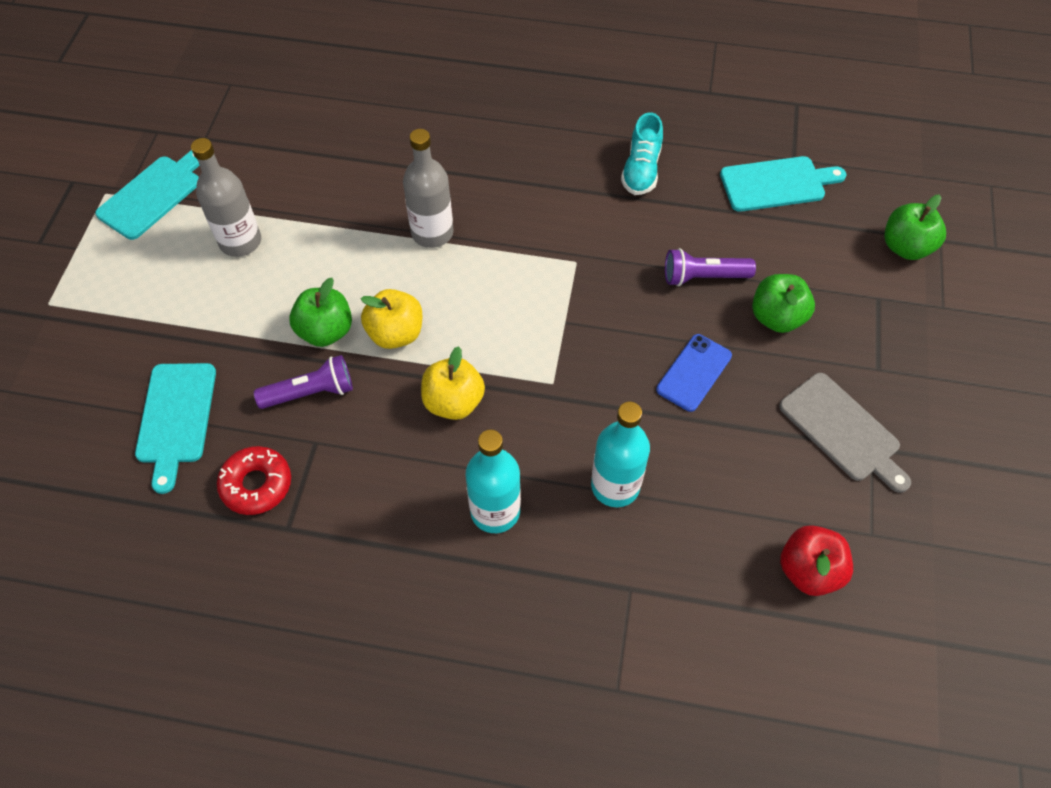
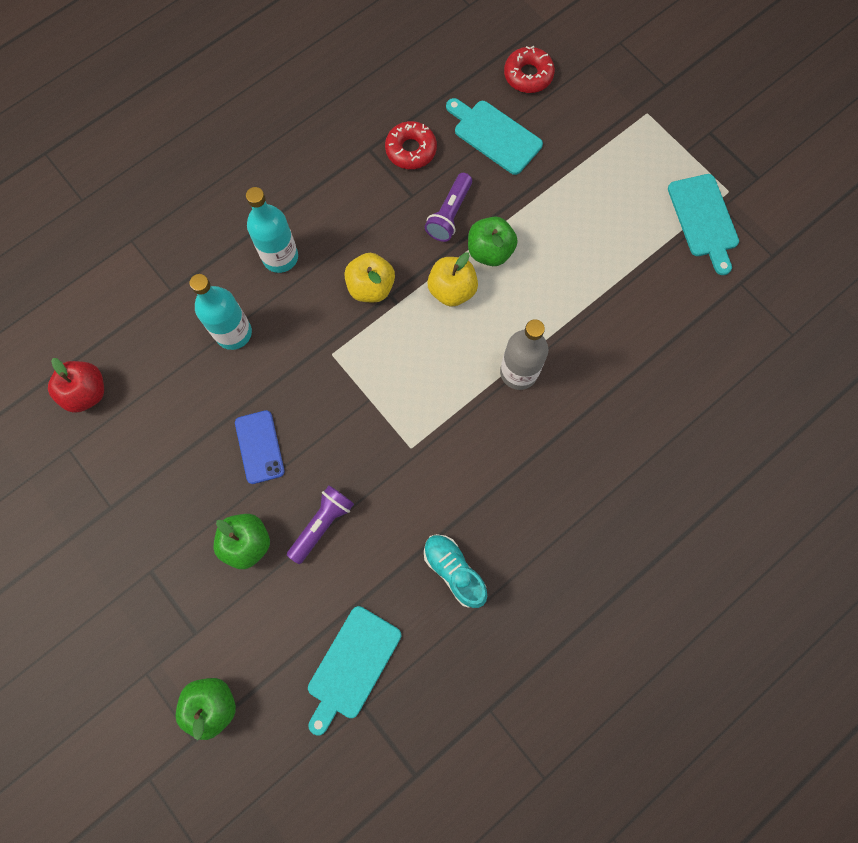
camera: 130 degrees right, 15 degrees up
(65, 439) = (528, 75): none -> red donut
(240, 241) = (612, 247): grey bottle -> none
(842, 430) = (137, 501): grey cutting board -> none

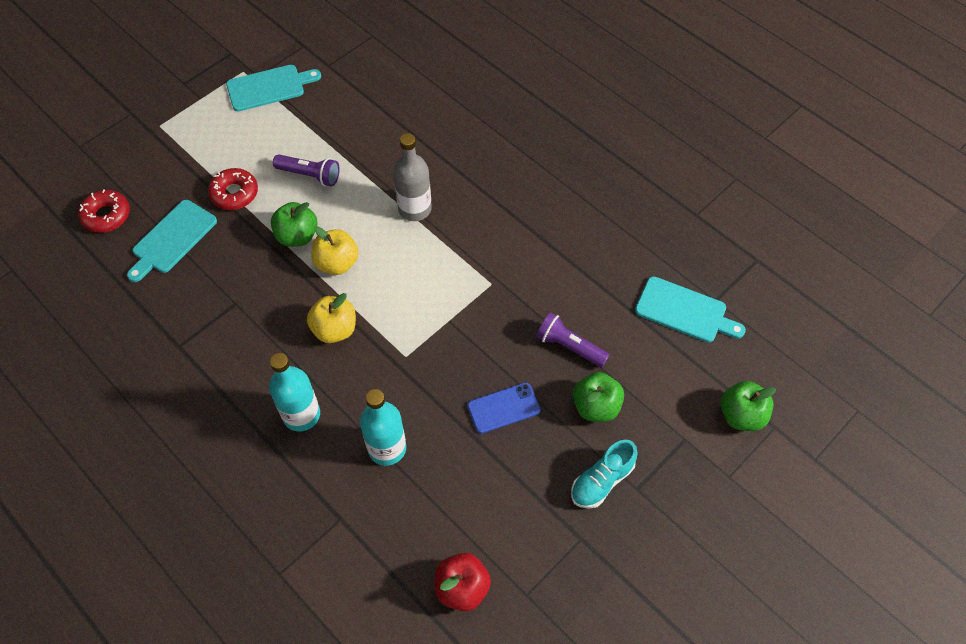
camera: 95 degrees left, 15 degrees down
(411, 150) = (183, 308): red donut -> red donut (234, 193)
(450, 214) = (257, 270): purple flashlight -> purple flashlight (310, 175)
(454, 571) = (593, 245): turquoise shoe -> turquoise shoe (601, 481)

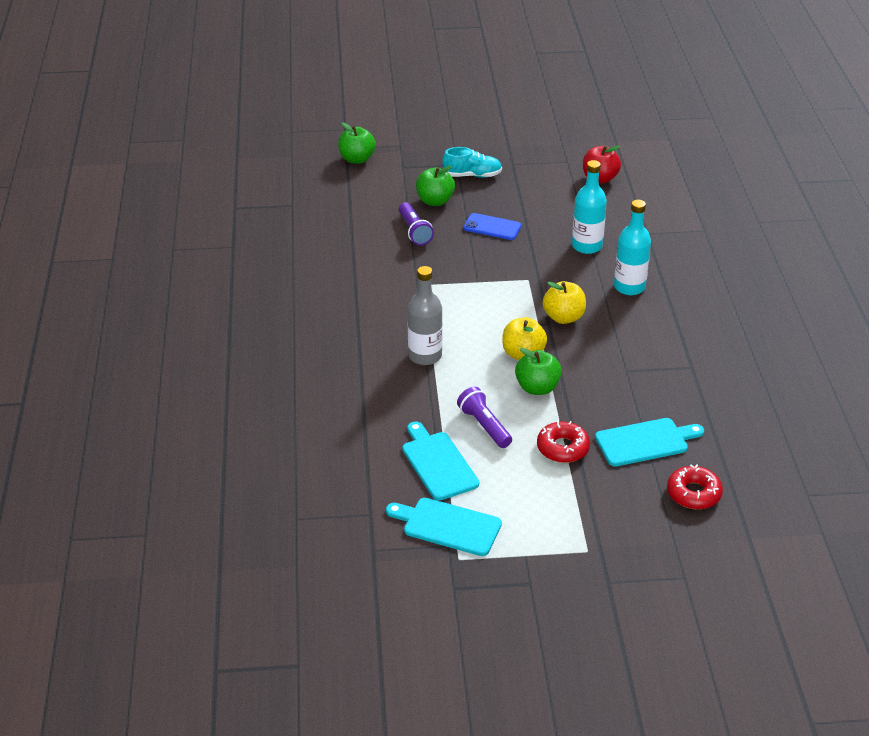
camera: 140 degrees left, 20 degrees down
(684, 311) = (318, 210): turquoise cutting board -> turquoise cutting board (438, 463)

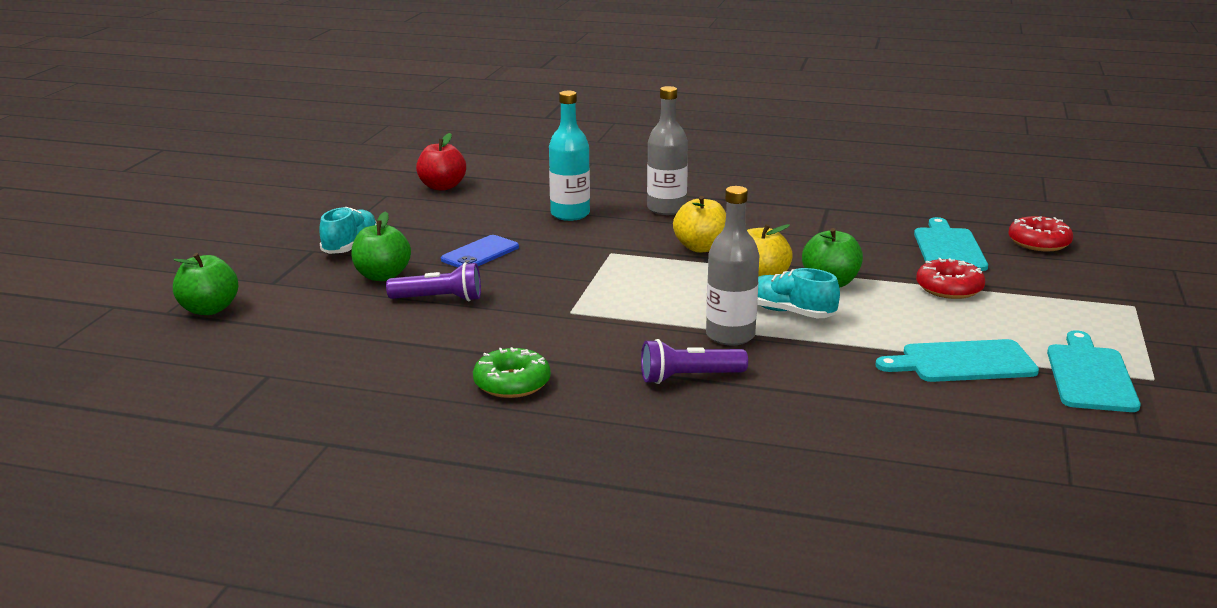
camera: 70 degrees left, 15 degrees down
(321, 286) = (512, 383): none -> green donut
(448, 526) = (1090, 375): turquoise cutting board -> turquoise cutting board turned 150 degrees clockwise
(475, 376) = (790, 312): none -> turquoise shoe
(484, 426) = (894, 323): purple flashlight -> purple flashlight (689, 378)
(629, 287) = (666, 209): turquoise bottle -> grey bottle

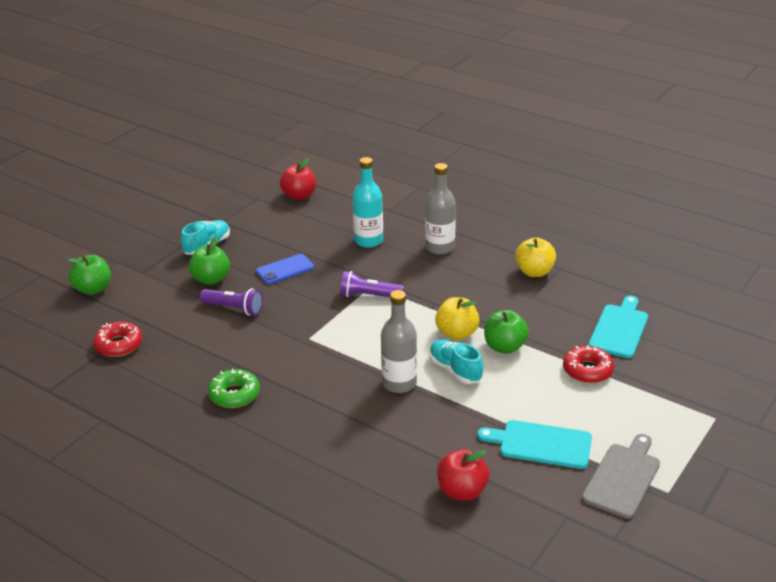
camera: 20 degrees right, 10 degrees up
(689, 378) = (346, 415): purple flashlight -> purple flashlight (369, 296)
(701, 248) = (437, 293): yellow apple -> yellow apple (534, 272)
(911, 424) = (462, 491): none -> red apple
(1039, 242) = (695, 337): red donut -> red donut (119, 345)
(1090, 375) = (623, 478): turquoise cutting board -> grey cutting board

